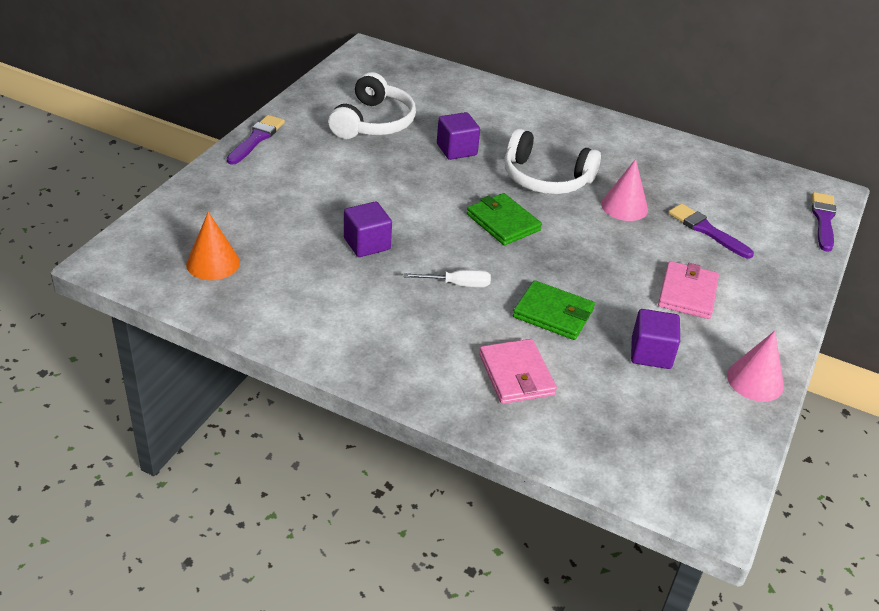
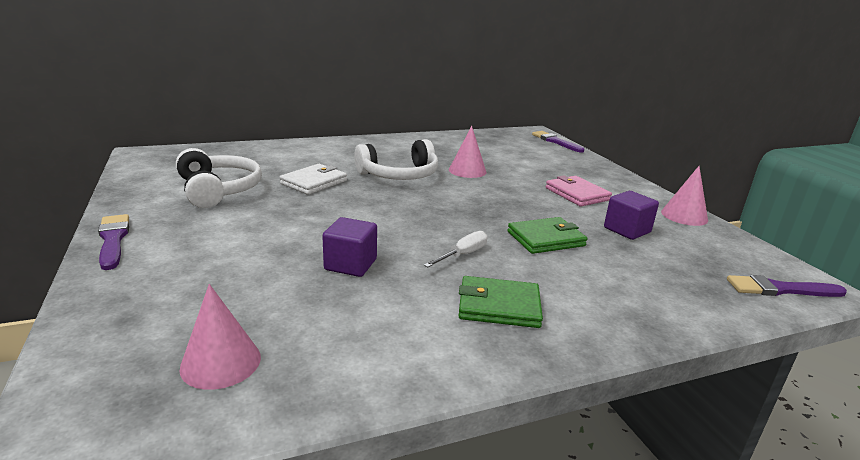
camera: 45 degrees left, 15 degrees down
(213, 263) = (221, 362): orange cone -> pink cone
(456, 149) = (314, 182): purple cube -> white wallet
(503, 222) = (420, 206): green wallet -> green wallet (499, 306)
(516, 374) = (603, 286): pink wallet -> none
(707, 230) = (524, 164): purple brush -> purple brush (780, 289)

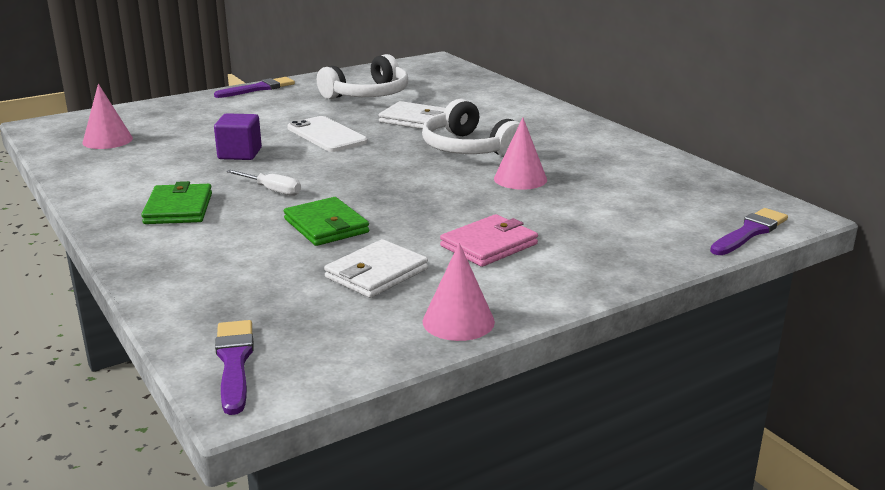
camera: 80 degrees right, 0 degrees up
(325, 219) = (326, 135): none -> white phone
(627, 230) = (376, 273): purple cube -> white wallet

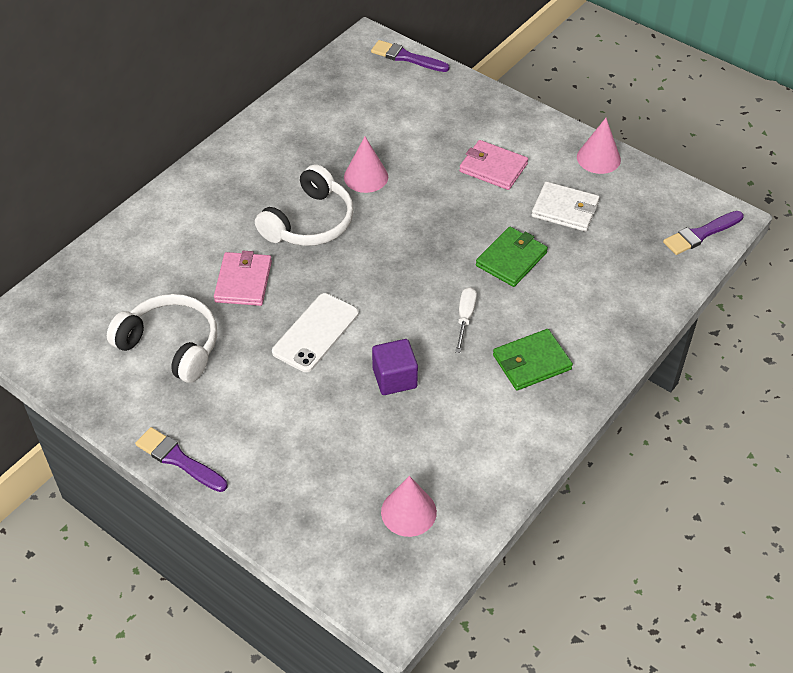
camera: 110 degrees left, 25 degrees up
(414, 119) = (243, 281): white wallet -> pink wallet

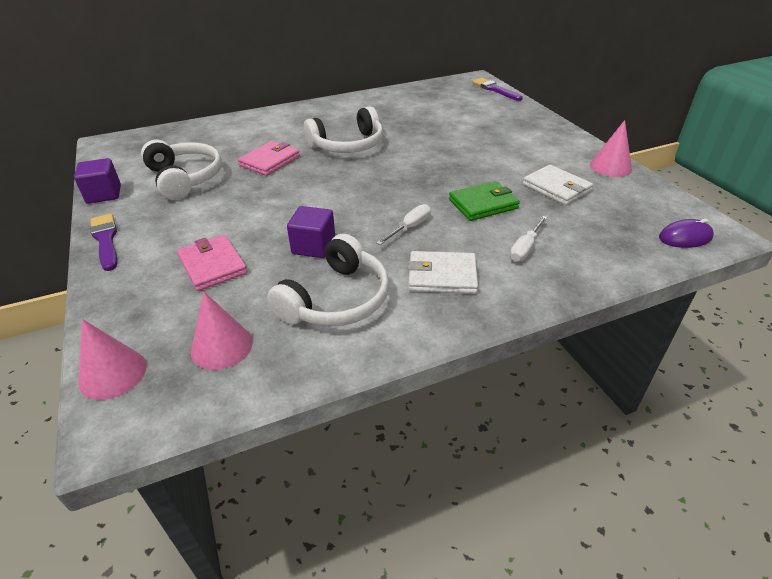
camera: 30 degrees right, 10 degrees down
(102, 405) = (104, 194): none -> purple cube
(315, 333) = (285, 201): white phone -> none
(366, 177) = (411, 134): pink cone -> pink cone (113, 374)
(463, 426) = (336, 299): none -> white headphones
(493, 168) = (513, 151): pink wallet -> pink wallet (212, 265)
(532, 362) = (442, 276): green wallet -> white wallet
(581, 301) = (525, 248): none -> white screwdriver
(701, 234) = (685, 237): purple brush -> purple mouse

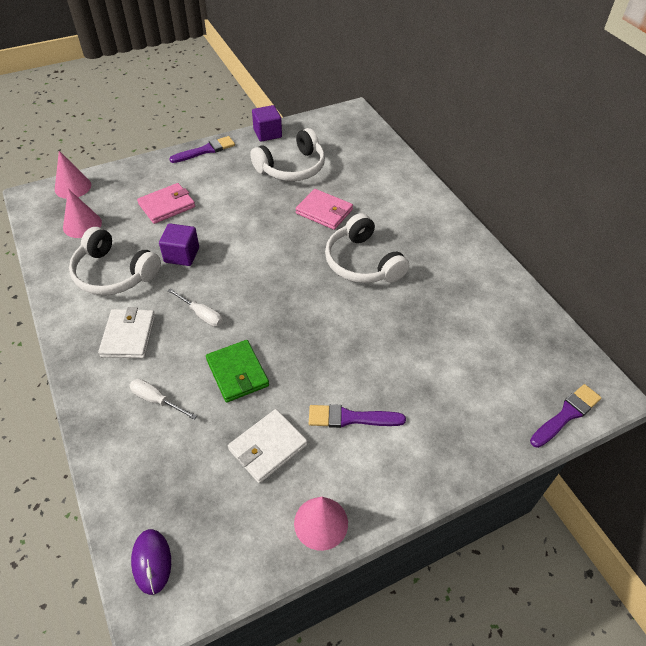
camera: 85 degrees right, 10 degrees up
(517, 154) = (351, 418): none -> purple brush

